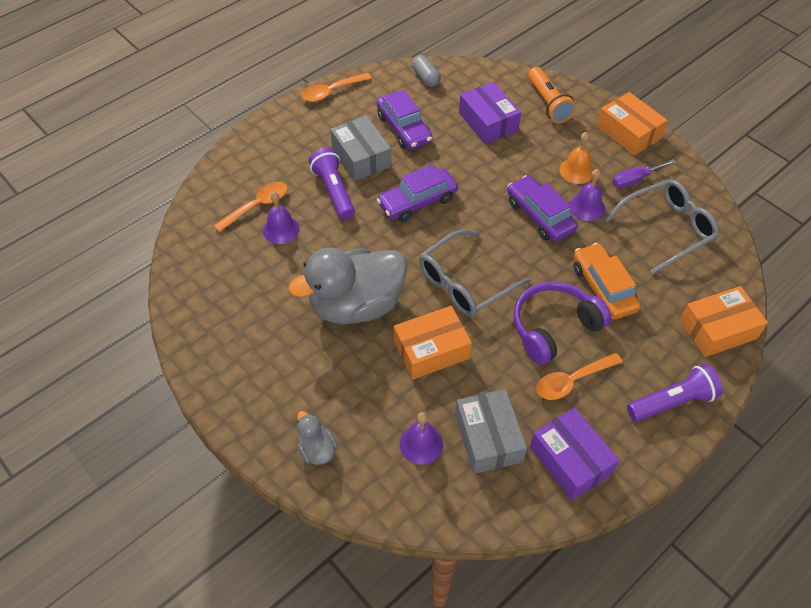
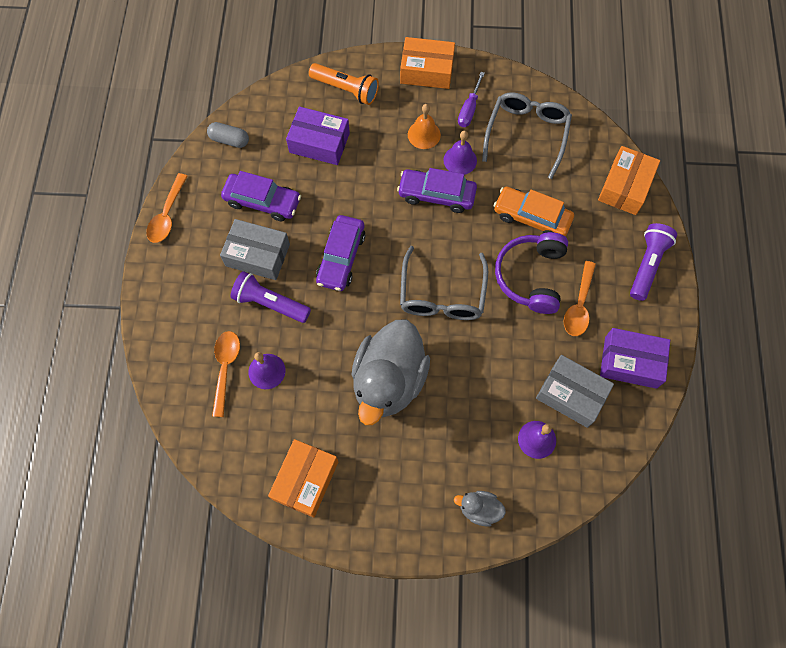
camera: 45 degrees left, 15 degrees up
(431, 350) = (473, 366): orange box -> orange box (305, 480)

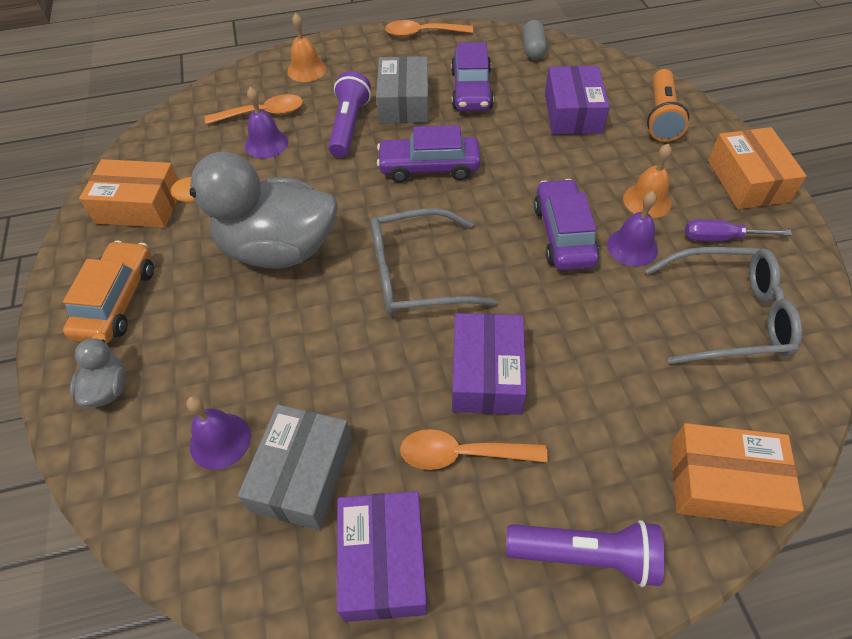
camera: 75 degrees right, 15 degrees down
(178, 321) = (306, 70): none -> orange bell
(530, 276) = (486, 374): purple headphones -> purple box
(531, 217) = (587, 353): orange car -> orange car (117, 301)

